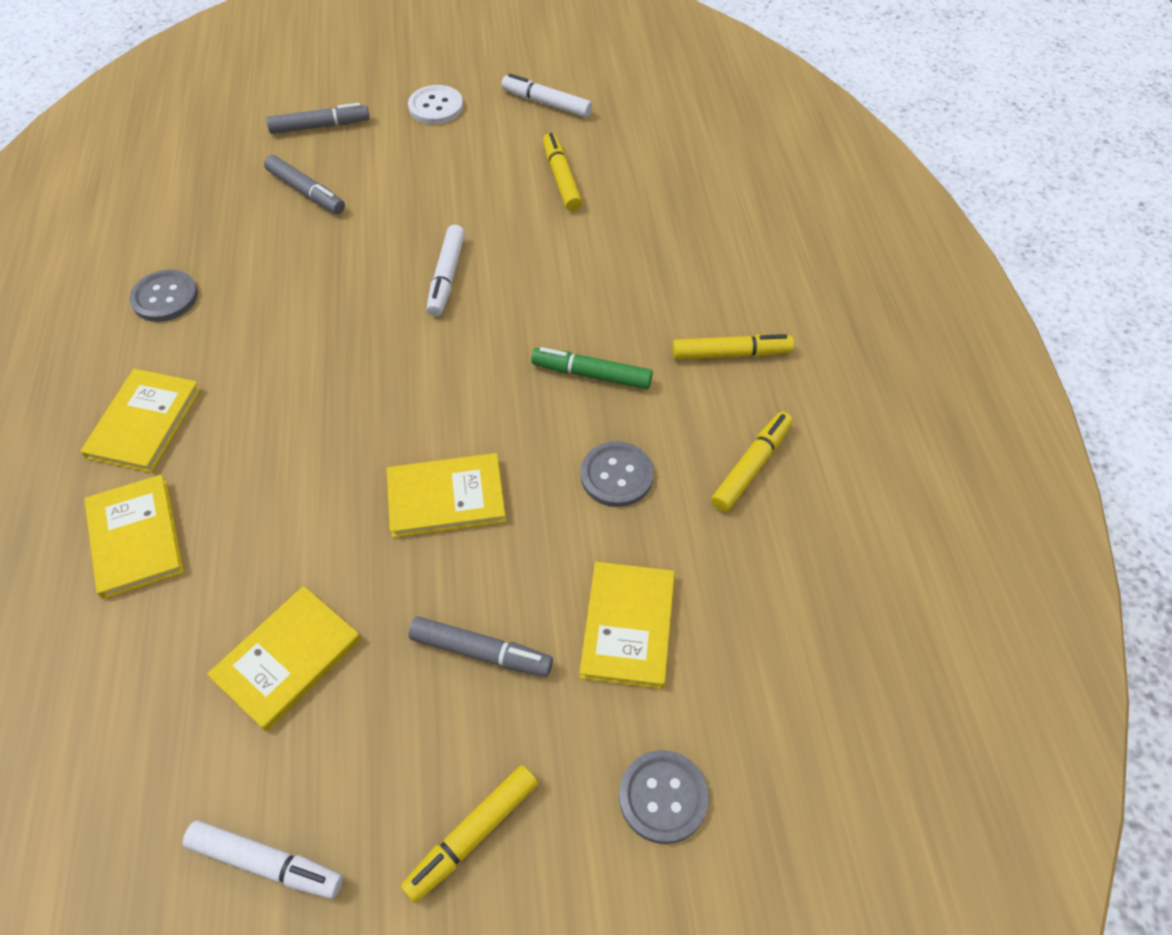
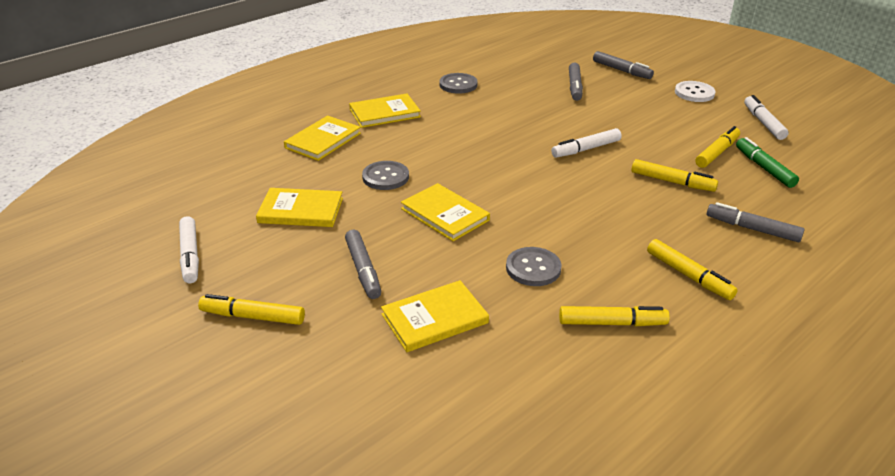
camera: 55 degrees right, 20 degrees down
(576, 251) = (672, 182): none -> yellow marker
(591, 375) = (591, 227): green marker -> green marker (764, 168)
(663, 797) = (334, 384): grey button -> grey button (385, 177)
(703, 252) = (752, 229): none -> grey marker

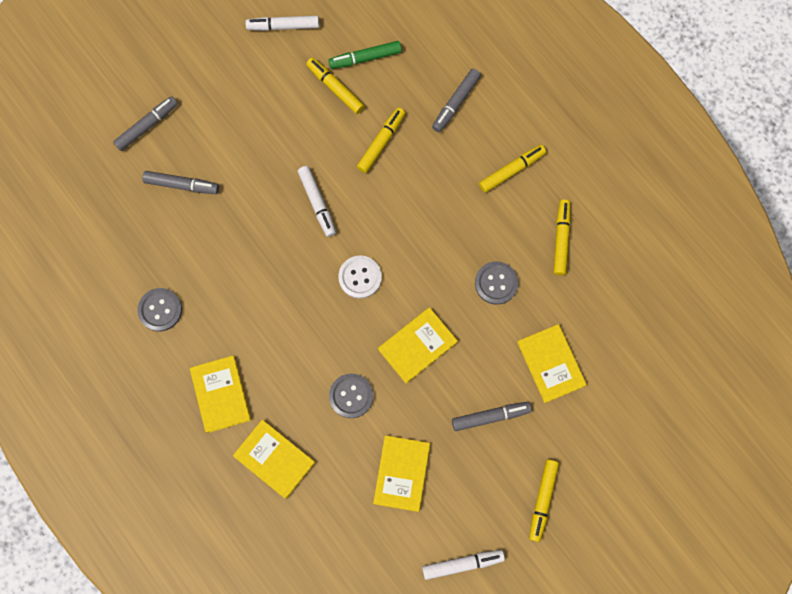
camera: 85 degrees left, 40 degrees up
(694, 93) = (212, 68): white button -> white button (360, 277)

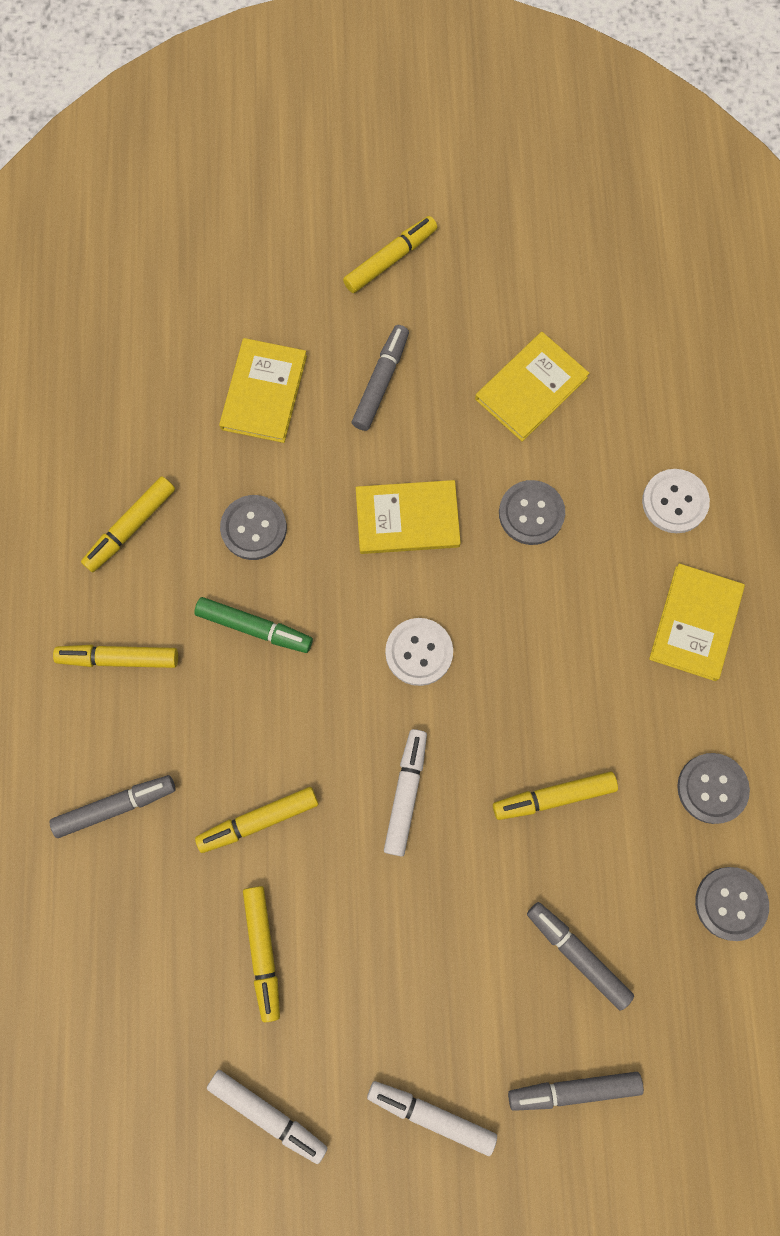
camera: 145 degrees left, 0 degrees up
(118, 258) = (730, 903): none -> grey button
(240, 251) = (553, 797): none -> yellow marker
(274, 459) = (674, 502): yellow book -> white button
(365, 58) = (187, 969): green marker -> green marker (254, 627)
(462, 564) = (528, 255): white marker -> white marker (431, 1115)
(490, 416) = (381, 382): grey marker -> grey marker turned 90 degrees clockwise

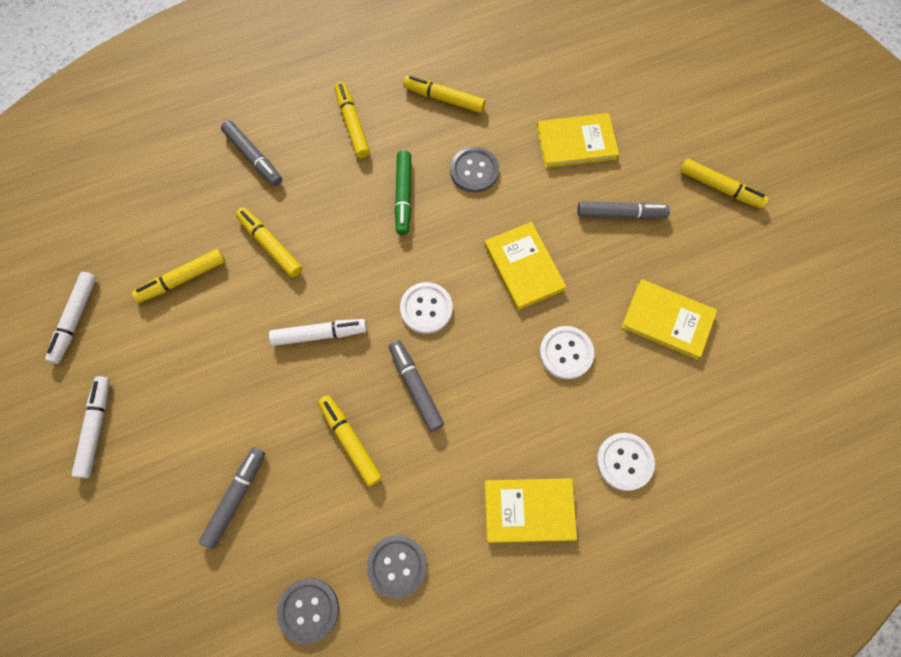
camera: 70 degrees right, 5 degrees down
(531, 513) = (566, 353): grey button -> white button
(573, 1089) = (135, 526): grey marker -> grey marker (415, 387)

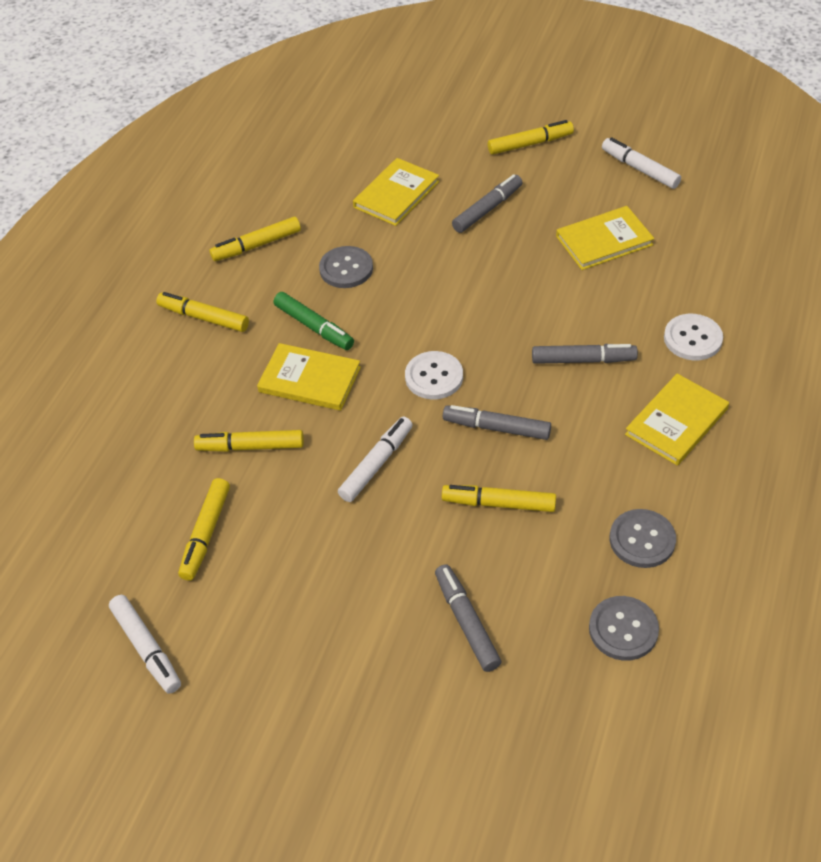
camera: 45 degrees left, 20 degrees down
(96, 428) = (281, 698): white marker -> white marker (639, 169)
(253, 157) = (148, 405): grey marker -> grey marker (583, 360)
(523, 267) = (467, 293): yellow book -> yellow book (309, 380)
(566, 353) = (568, 315): white button -> none

